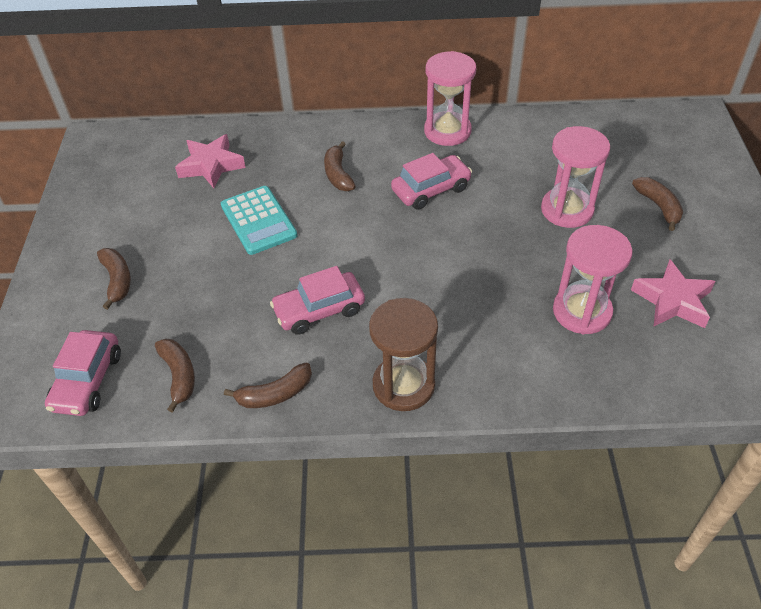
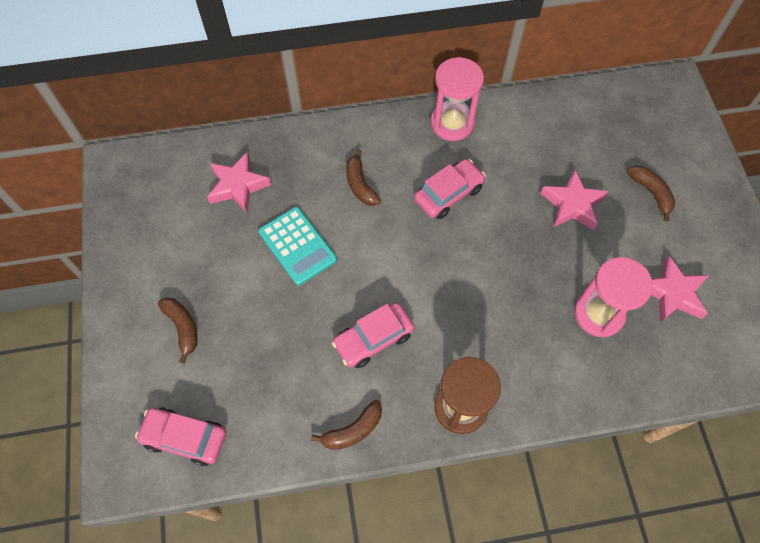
camera: 10 degrees left, 15 degrees up
(88, 381) = (185, 438): pink car -> pink car turned 105 degrees clockwise
(179, 375) = (265, 422): brown banana -> none
(567, 210) = (572, 205): pink hourglass -> pink star

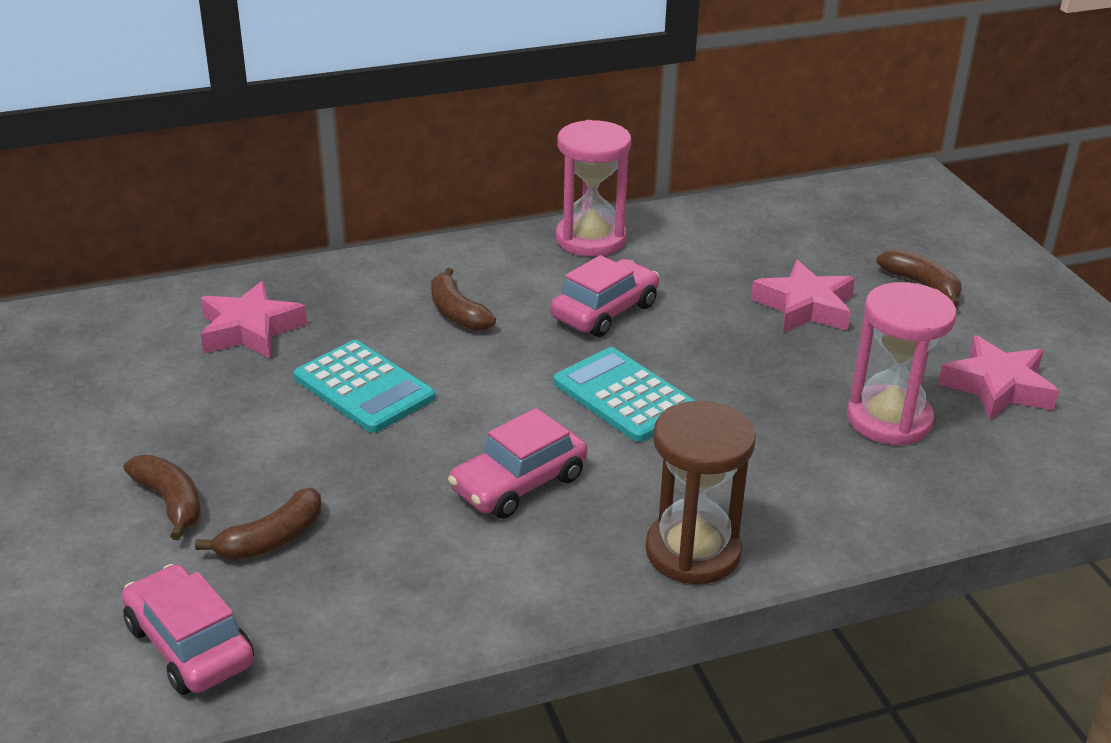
camera: 10 degrees left, 30 degrees down
(185, 438) = (189, 645): pink car -> pink car turned 45 degrees clockwise
(353, 430) = (507, 601): brown banana -> brown banana (272, 539)
(446, 272) = (624, 396): none -> turquoise calculator

